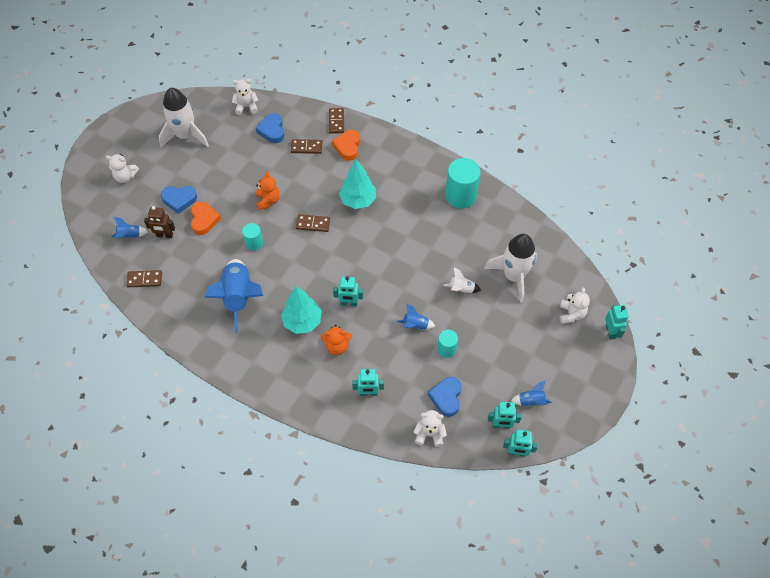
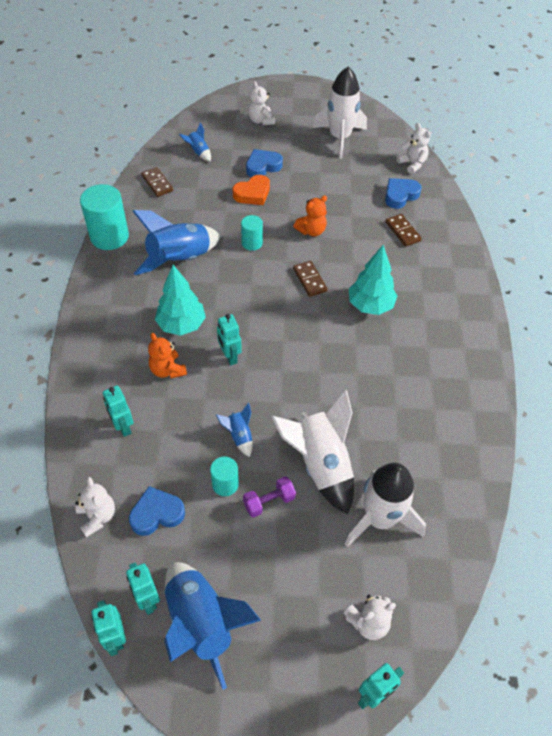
camera: 60 degrees right, 5 degrees down
(165, 235) = (215, 175): brown robot -> none
(179, 200) = (263, 166): blue heart -> blue heart turned 90 degrees clockwise
(336, 122) = (458, 241): brown domino -> none
(347, 147) = (433, 265): orange heart -> none
(460, 196) = (456, 404): turquoise cylinder -> turquoise cylinder (109, 236)
(461, 289) = (320, 464): white rocket -> white rocket, size x2.18
(471, 330) = (269, 501): none -> purple dumbbell
(531, 401) = (201, 623): blue rocket -> blue rocket, size x2.18

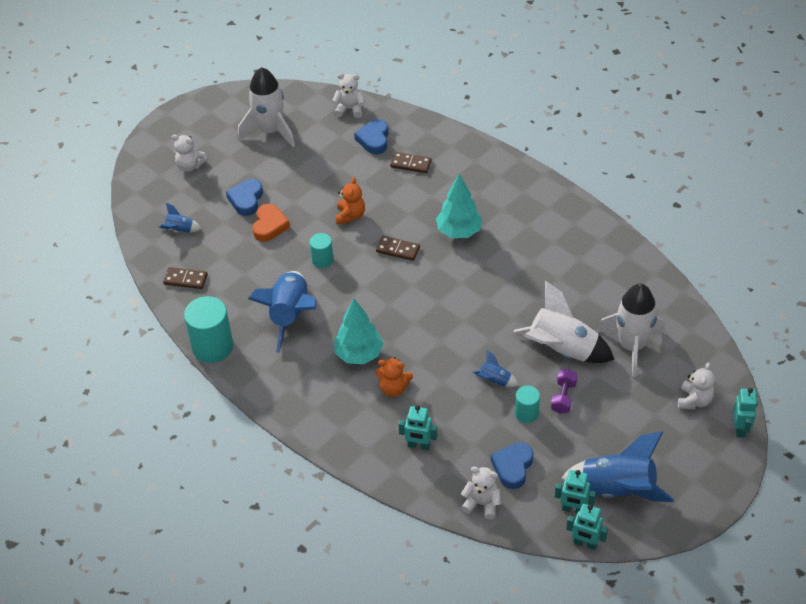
camera: 45 degrees left, 5 degrees down
(229, 356) = (419, 343): turquoise robot -> none

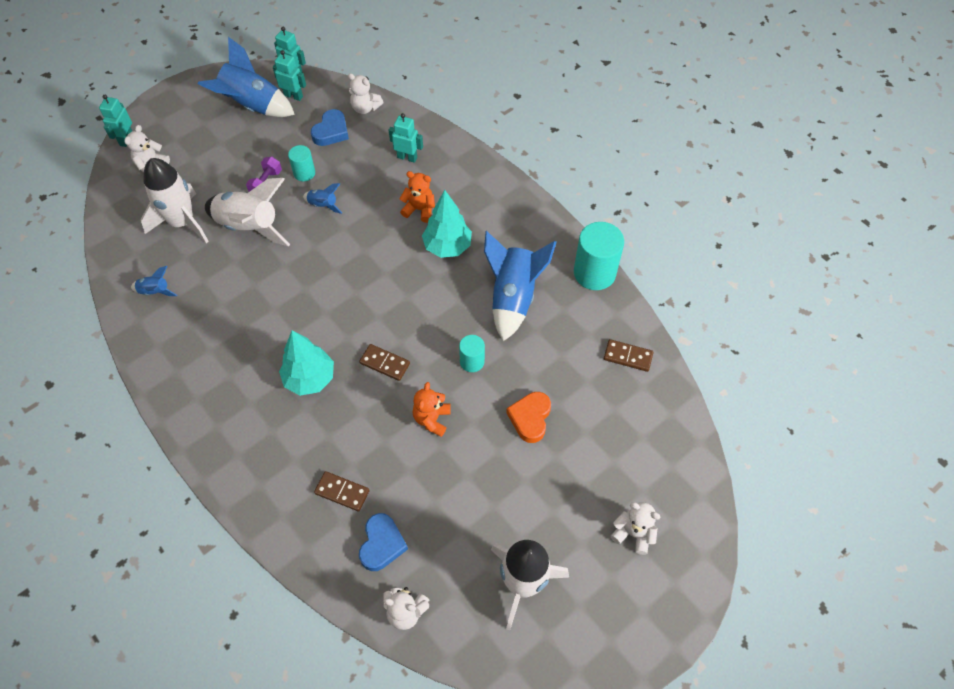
camera: 175 degrees left, 10 degrees up
(180, 230) = (639, 427): blue rocket -> blue rocket (155, 291)
(246, 200) = (558, 463): blue heart -> none

